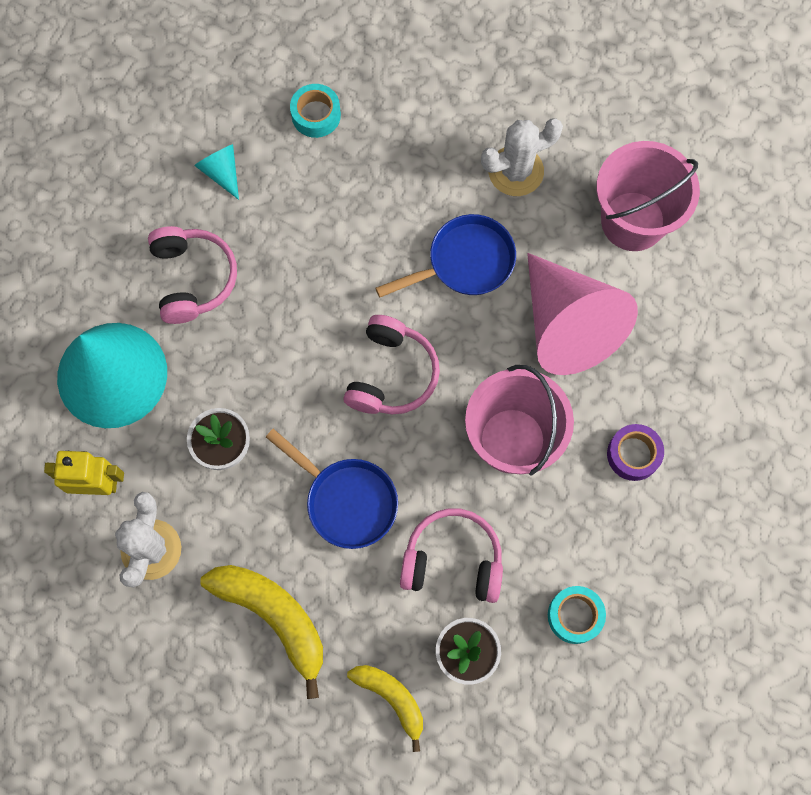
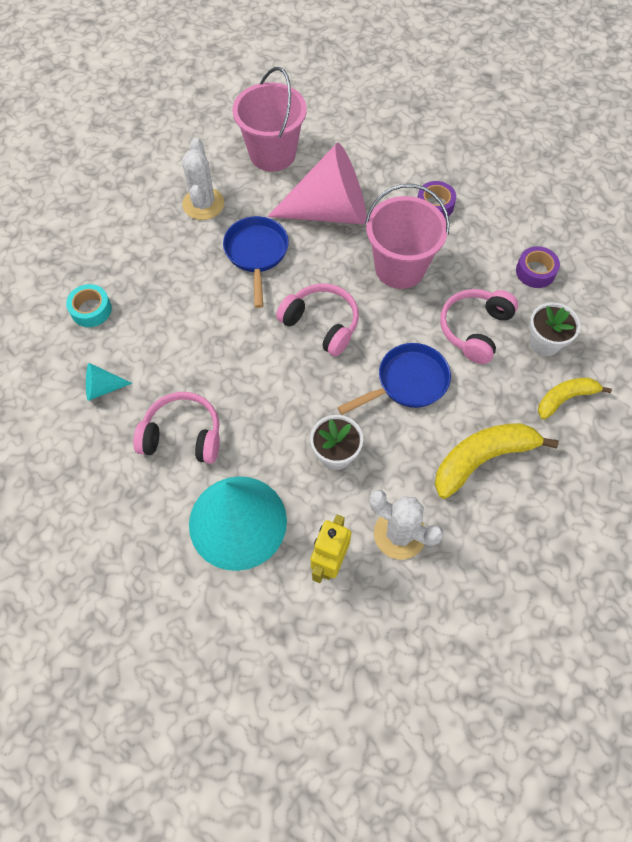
camera: 70 degrees left, 10 degrees down
(575, 616) = (535, 271): turquoise tape -> purple tape

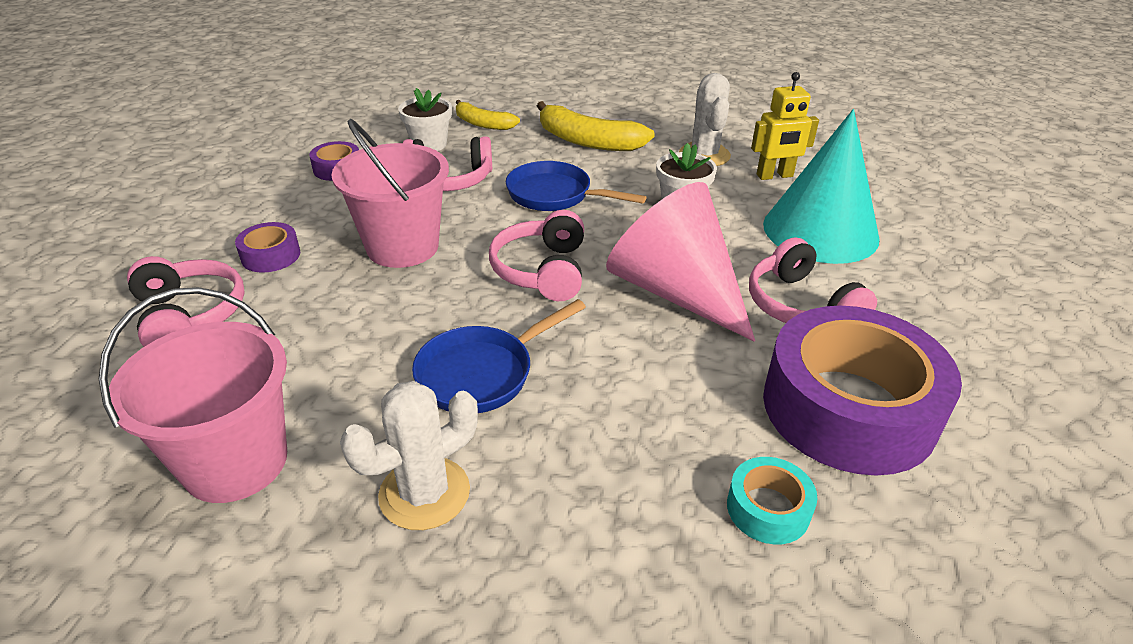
camera: 125 degrees left, 25 degrees down
(103, 388) = (848, 408): turquoise cone -> purple tape
(329, 211) = (341, 338): pink cone -> pink cone (675, 291)
(396, 160) = (189, 316): none -> pink headphones

